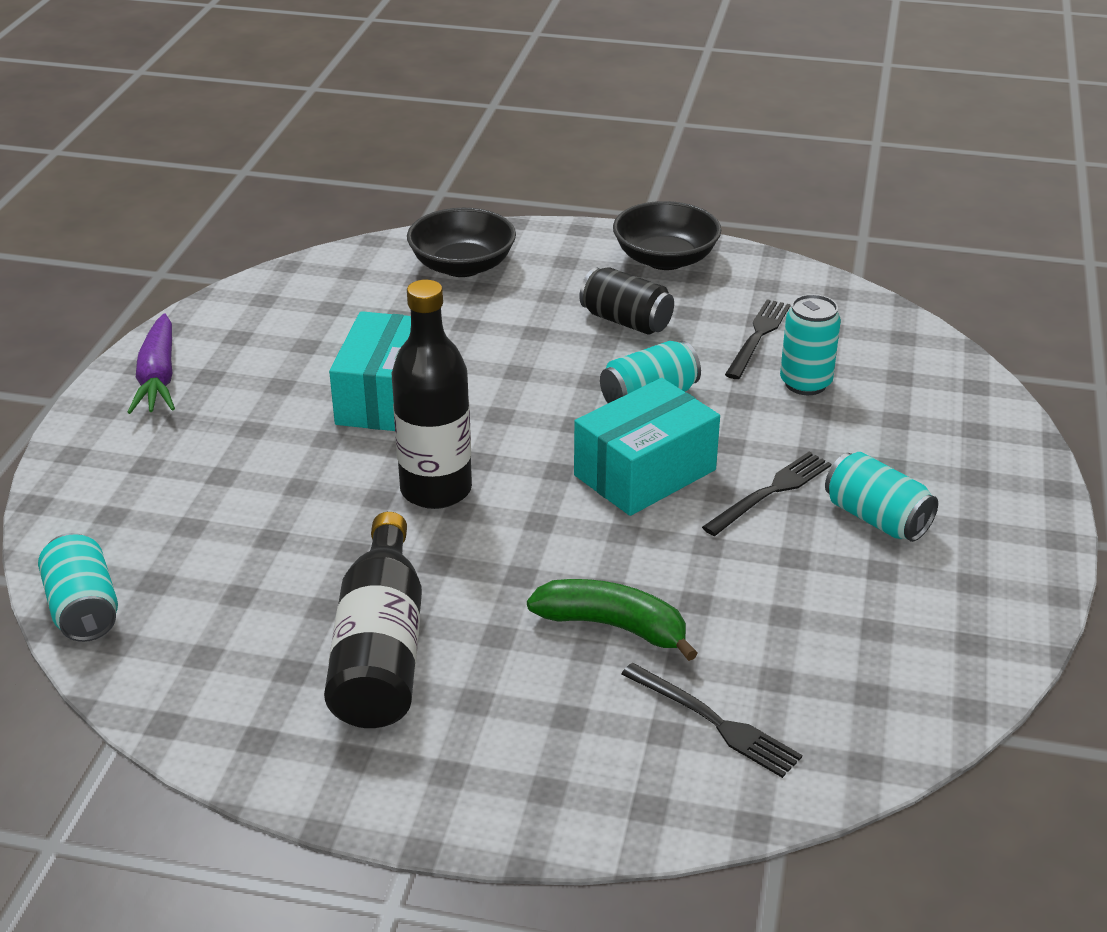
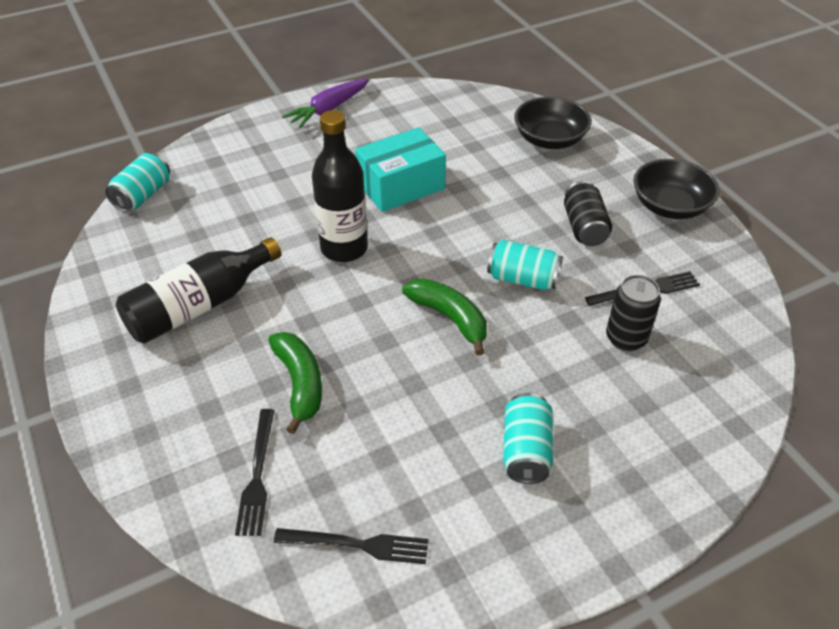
camera: 50 degrees right, 10 degrees up
(645, 473) = (450, 318): turquoise box -> green banana
(771, 492) = (494, 383): black fork -> black fork (357, 545)
(805, 383) = (626, 338): turquoise can -> black can

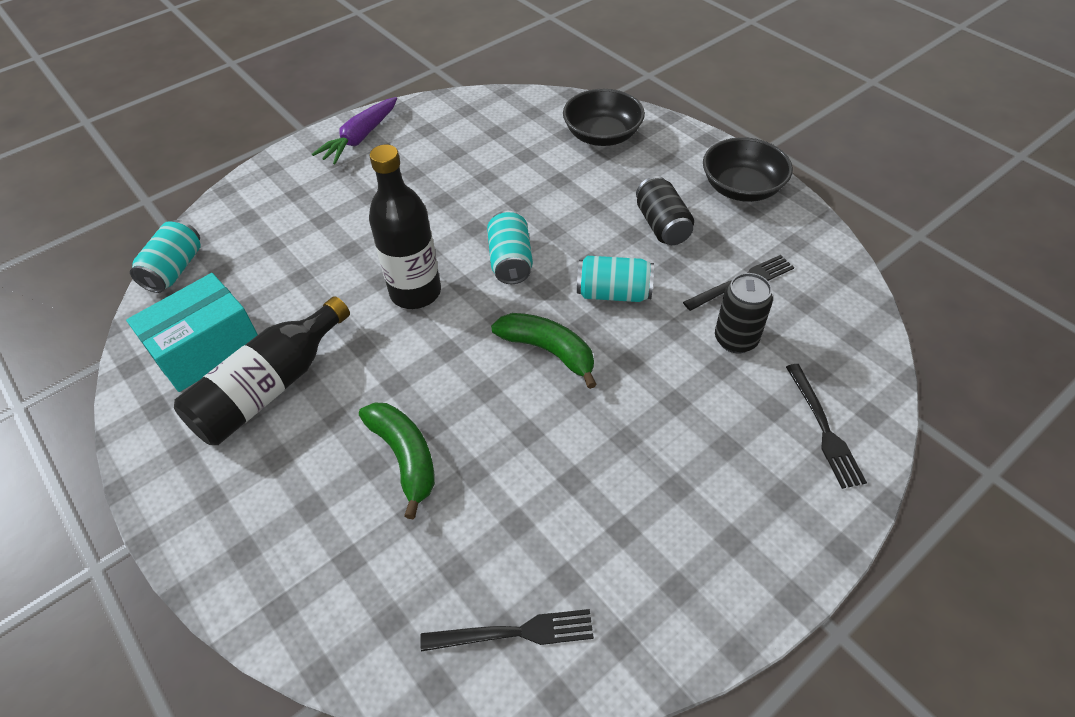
camera: 10 degrees left, 5 degrees up
(257, 475) = (383, 575): black fork -> black fork (823, 428)
(401, 186) = (459, 211): turquoise box -> turquoise box (206, 348)
(526, 450) = (666, 484): turquoise can -> turquoise can (510, 261)

